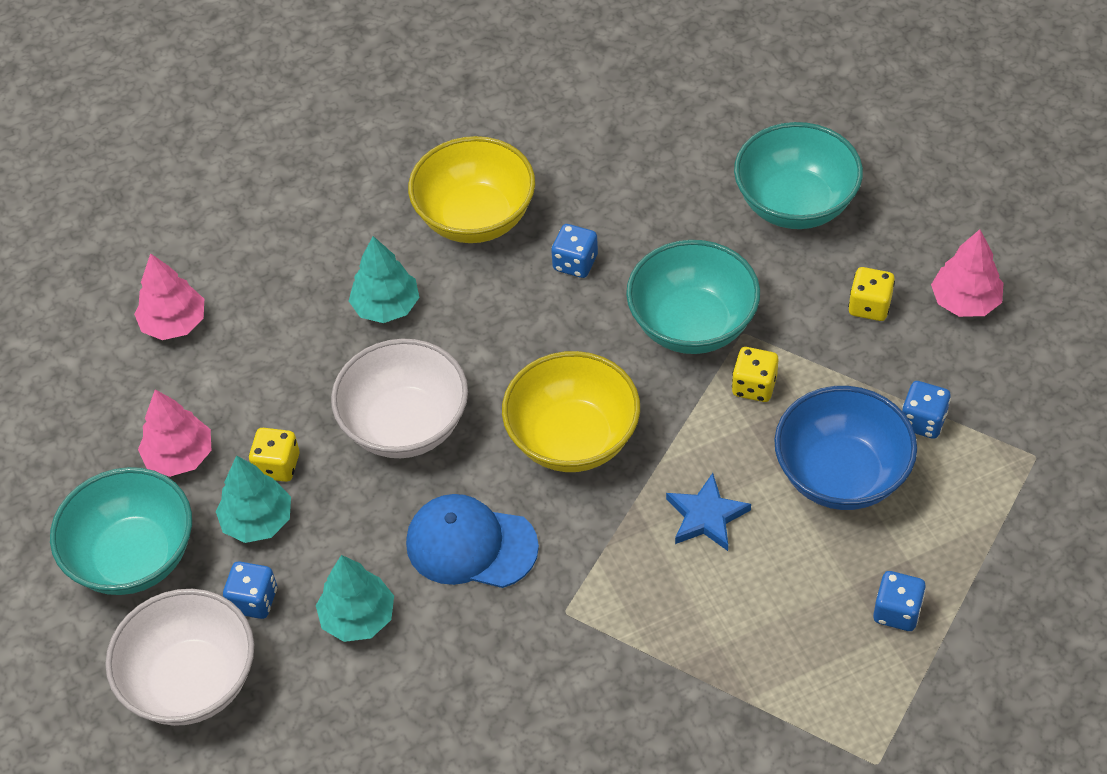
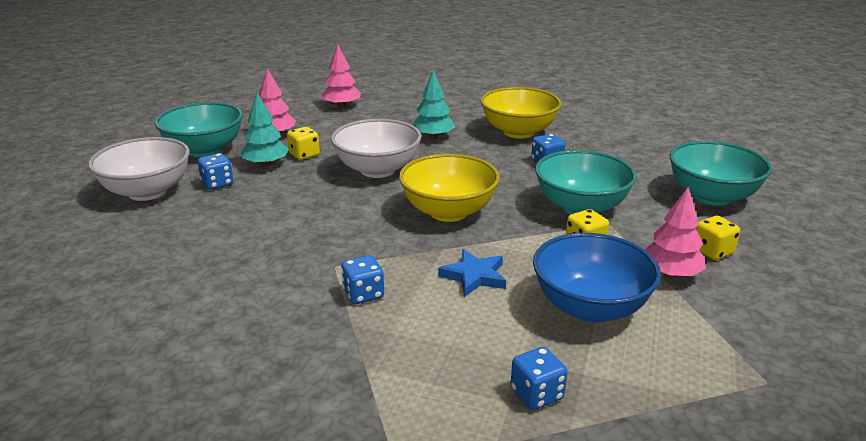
camera: 40 degrees right, 25 degrees down
(358, 617) = (244, 212): turquoise tree -> none
(471, 545) = (335, 218): blue cap -> none
(923, 421) = (687, 316): blue dice -> blue dice (363, 294)
(965, 301) = (793, 282): pink tree -> pink tree (670, 274)

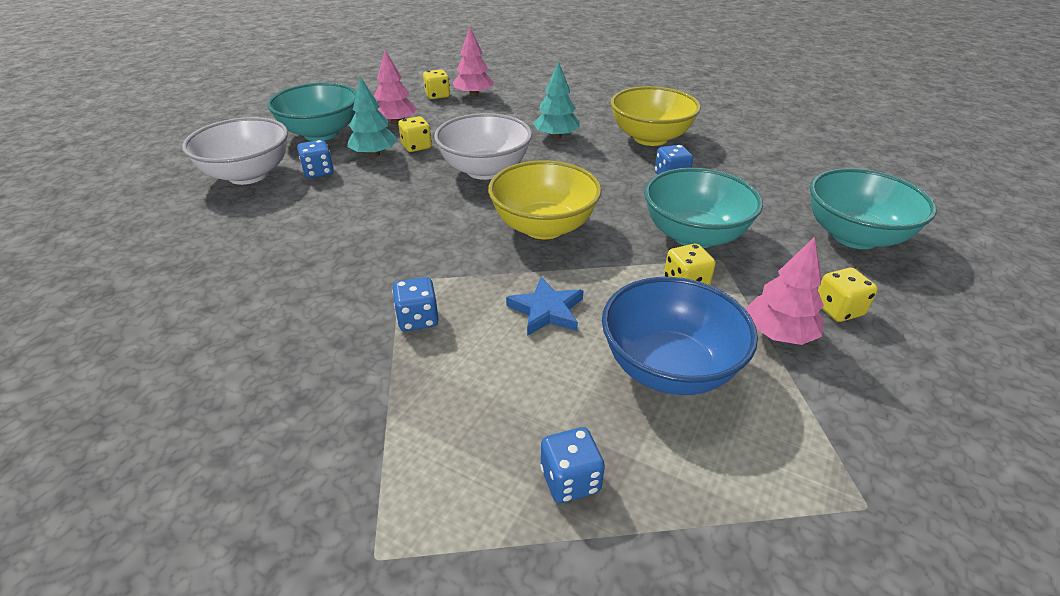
camera: 10 degrees right, 10 degrees up
(306, 108) = (437, 95): none -> yellow dice

